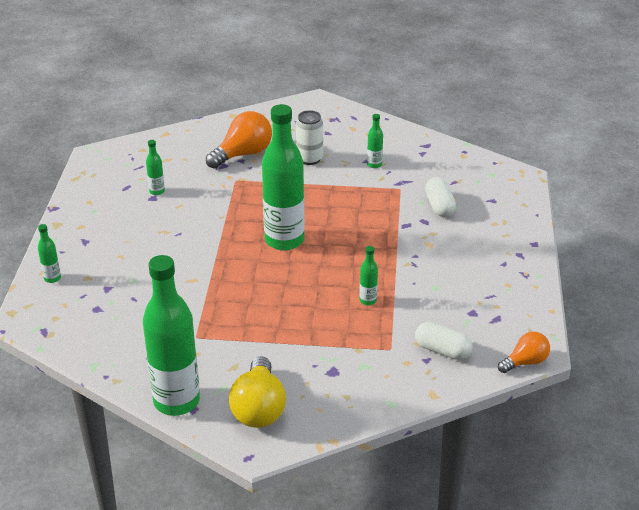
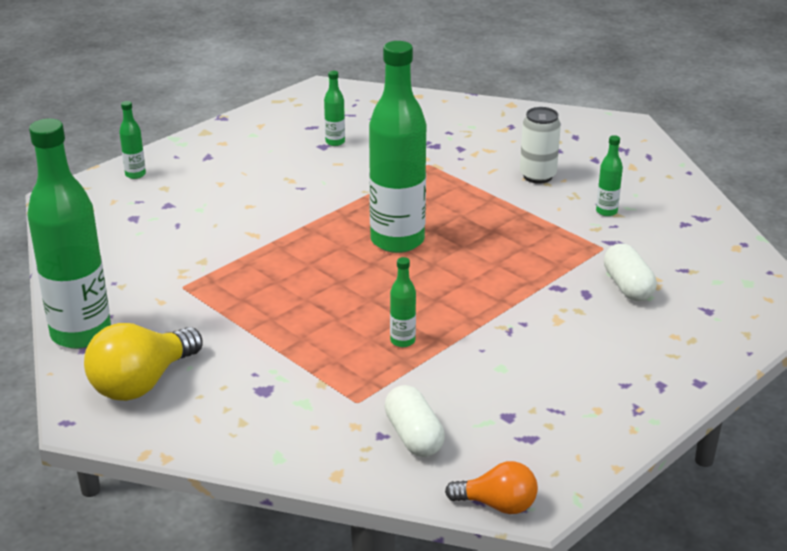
camera: 40 degrees right, 5 degrees down
(243, 154) = (470, 143): orange light bulb -> none
(439, 206) = (627, 286): white capsule -> white capsule turned 45 degrees counterclockwise

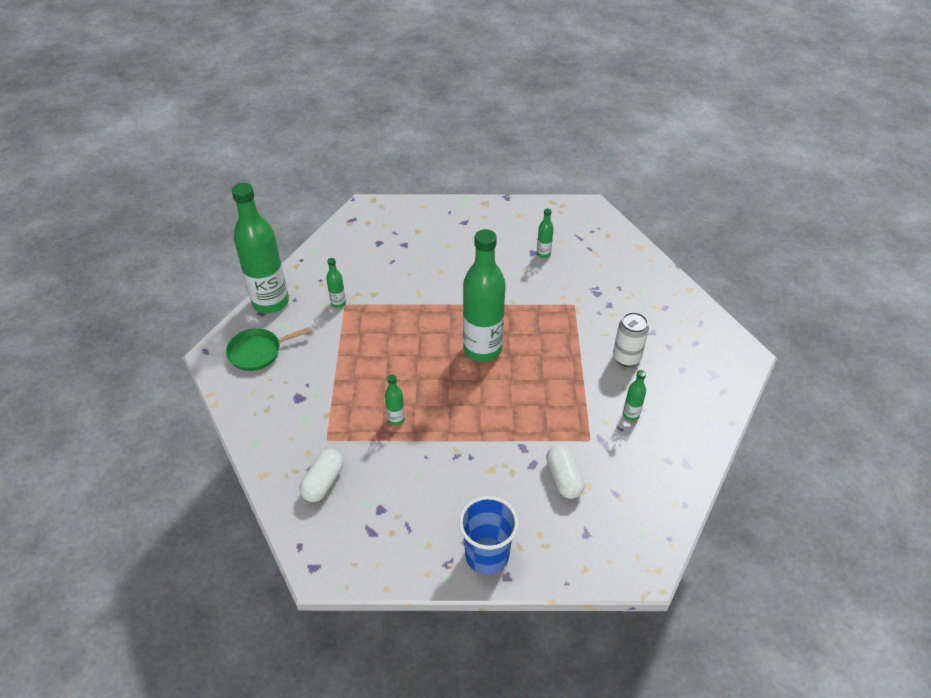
camera: 45 degrees right, 15 degrees up
(135, 174) = (415, 212): green bottle -> green bottle (338, 303)
(142, 383) = (258, 352): yellow light bulb -> green pan
(497, 505) = (303, 557): orange light bulb -> none
(627, 286) = (563, 478): white capsule -> white capsule turned 45 degrees counterclockwise
(658, 380) = (487, 555): none -> blue cup

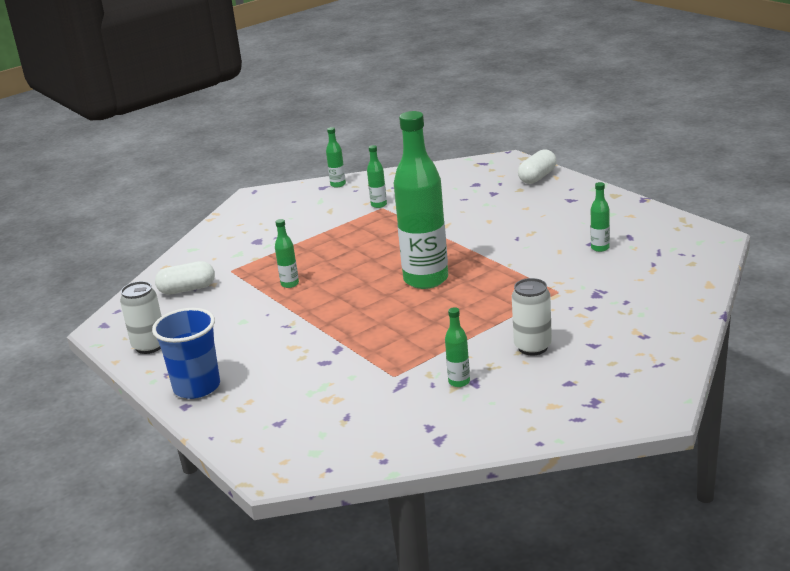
camera: 55 degrees right, 20 degrees down
(258, 352) = (280, 206): green pan -> none
(270, 302) = (338, 184): green bottle -> green bottle, size x0.41
(388, 554) = (149, 346): none -> white can
(563, 478) = (328, 383): white capsule -> white capsule (537, 177)

